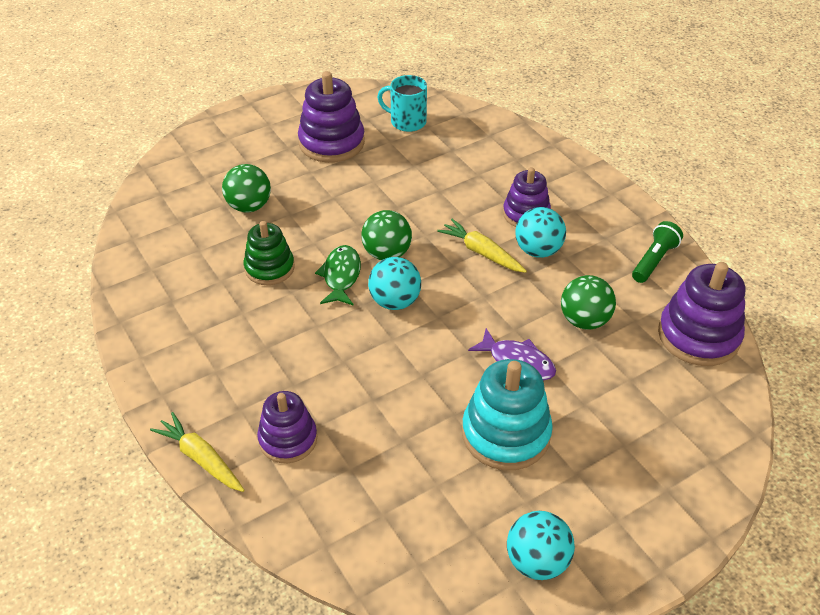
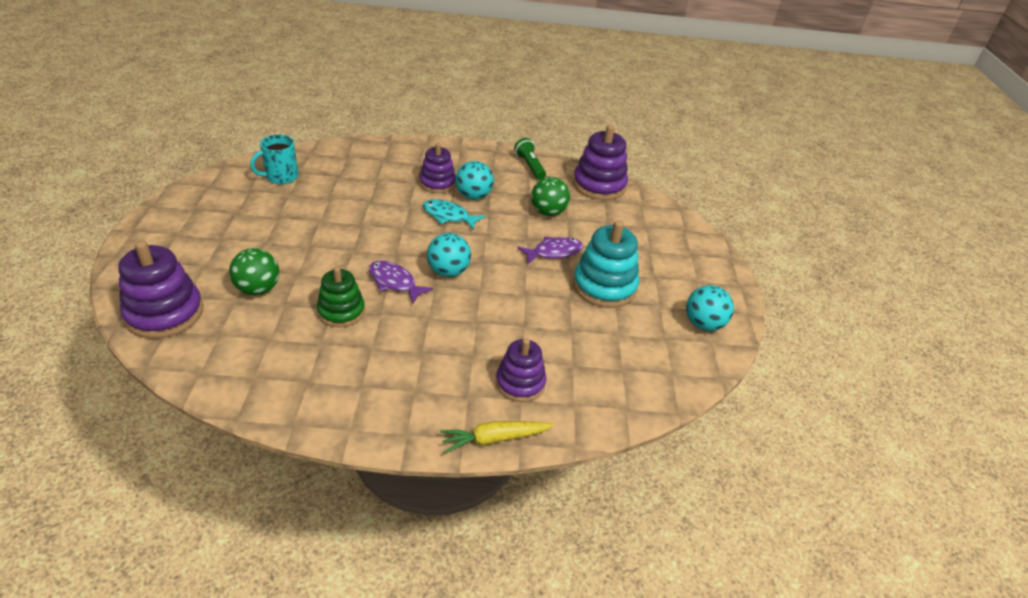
camera: 60 degrees left, 5 degrees down
(331, 142) = (249, 217): purple stacking toy -> purple stacking toy (164, 313)
(341, 276) = (394, 282): green fish -> purple fish
(387, 253) = (399, 252): green ball -> none
(481, 252) = (448, 216): yellow carrot -> turquoise fish

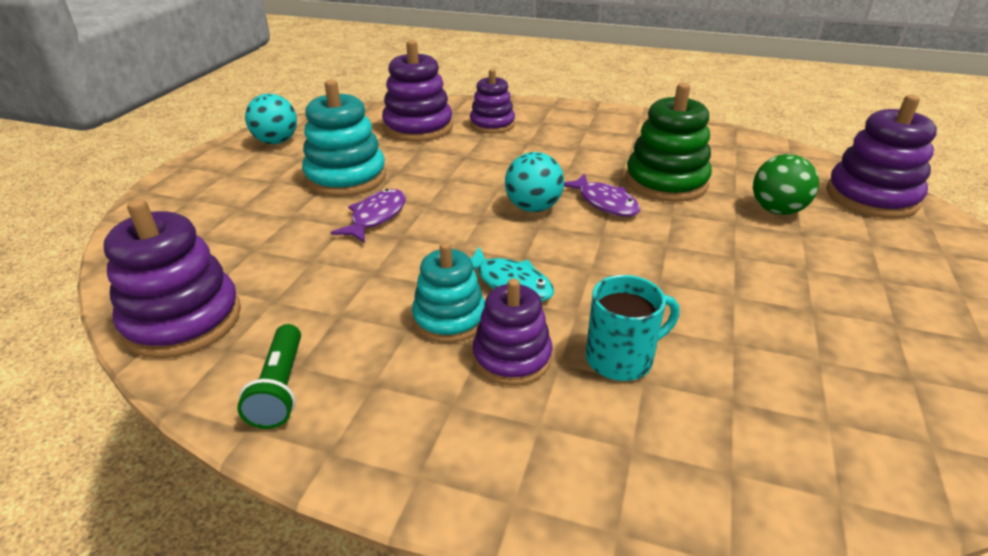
camera: 160 degrees left, 5 degrees down
(281, 177) = (866, 411): turquoise mug -> turquoise mug (621, 358)
(341, 311) = (666, 182): green stacking toy -> green stacking toy, size x1.52
(473, 196) = (449, 318): turquoise ball -> turquoise stacking toy
(494, 439) = (527, 104): yellow carrot -> none
(548, 212) = (334, 274): green ball -> none
(554, 252) = (376, 217): purple fish -> purple fish turned 120 degrees clockwise
(593, 365) = (418, 128): none -> purple stacking toy

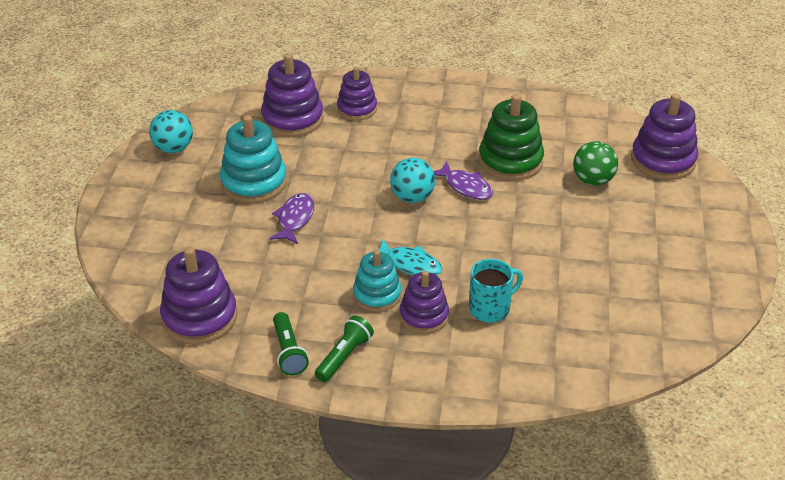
camera: 10 degrees left, 5 degrees up
(364, 407) = (344, 356): none -> green flashlight

